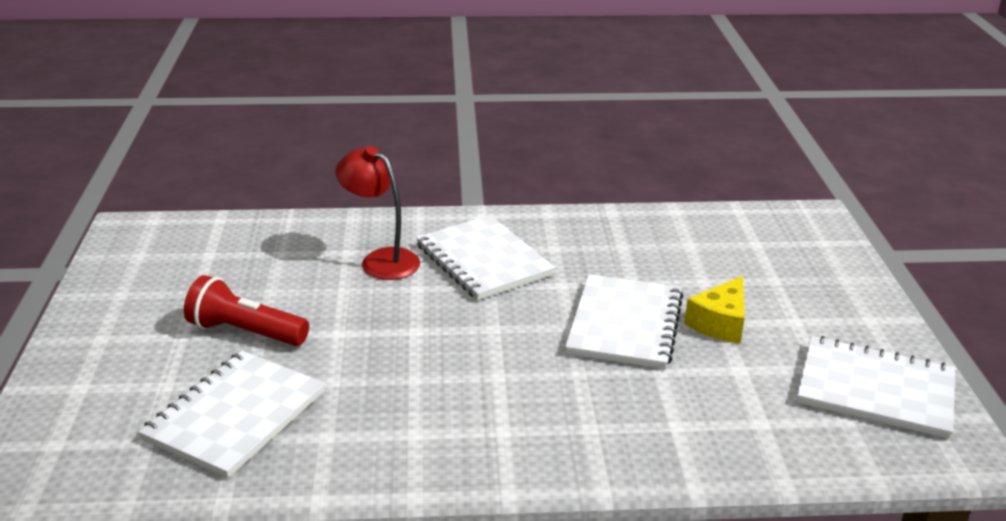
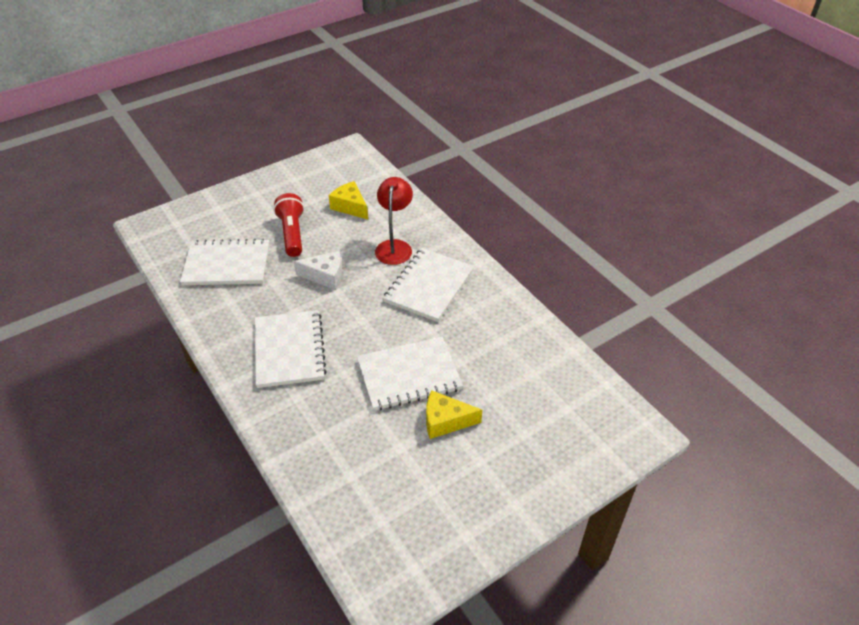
camera: 60 degrees right, 15 degrees up
(254, 267) = (350, 207): none -> yellow cheese
(373, 331) = (325, 276): none -> white cheese
(875, 390) = (426, 528): white notebook -> white notebook (289, 350)

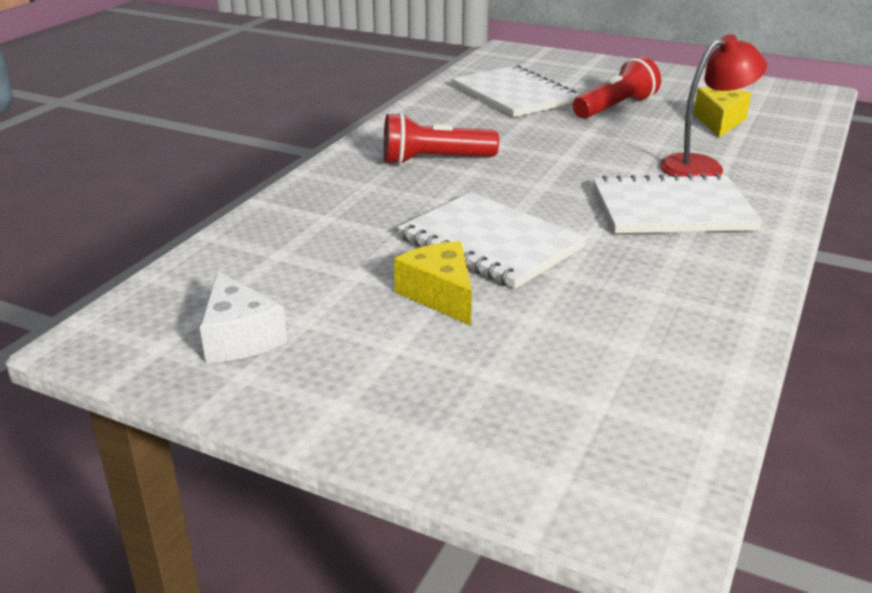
camera: 60 degrees right, 15 degrees down
(289, 350) = (434, 160): white notebook -> red flashlight
(325, 276) = (579, 144): white cheese -> white cheese (239, 337)

